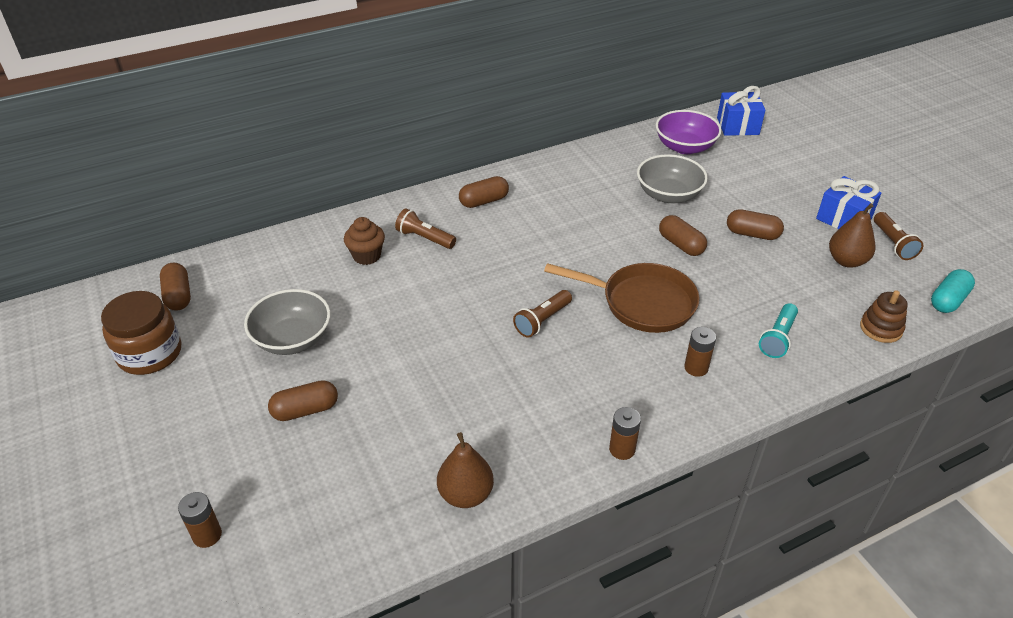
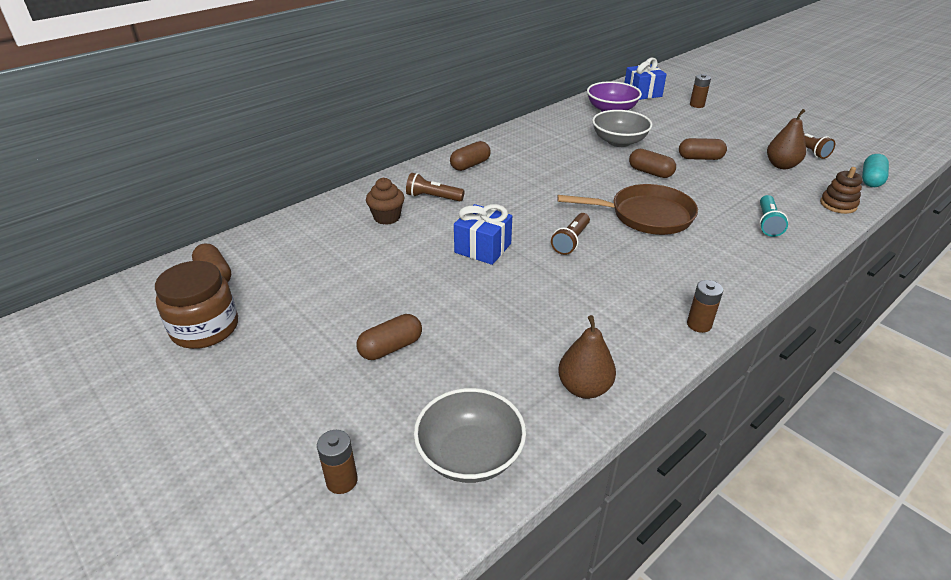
camera: 15 degrees left, 5 degrees down
(292, 339) = (348, 292): grey bowl -> grey bowl (470, 455)
(696, 368) = (719, 254): brown battery -> brown battery (697, 105)
(843, 218) = (760, 140): blue gift -> blue gift (483, 248)

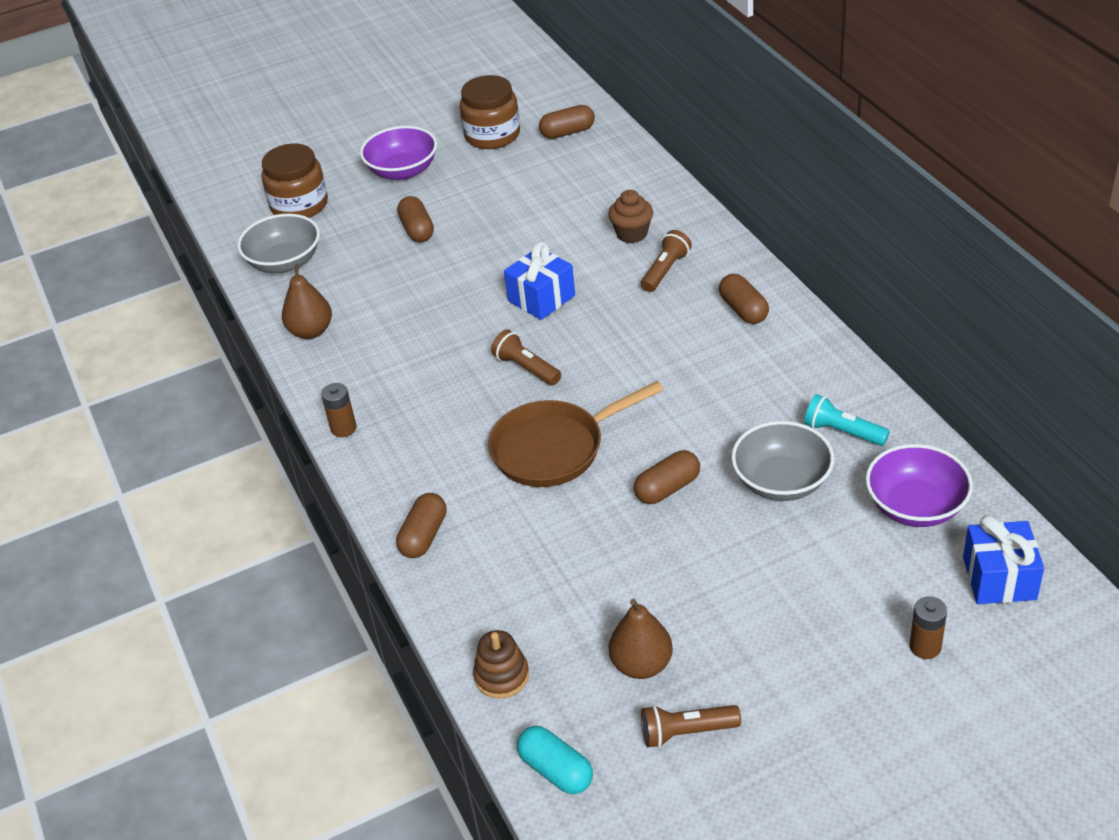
camera: 110 degrees right, 5 degrees up
(269, 389) = (402, 171): none -> purple bowl
(342, 480) = (299, 205): brown battery -> brown jar
(646, 216) = (554, 448): brown pan -> brown pan turned 45 degrees clockwise
(700, 158) = (697, 565): brown capsule -> brown capsule (424, 536)
(768, 223) = (489, 567): turquoise flashlight -> turquoise flashlight (842, 432)

